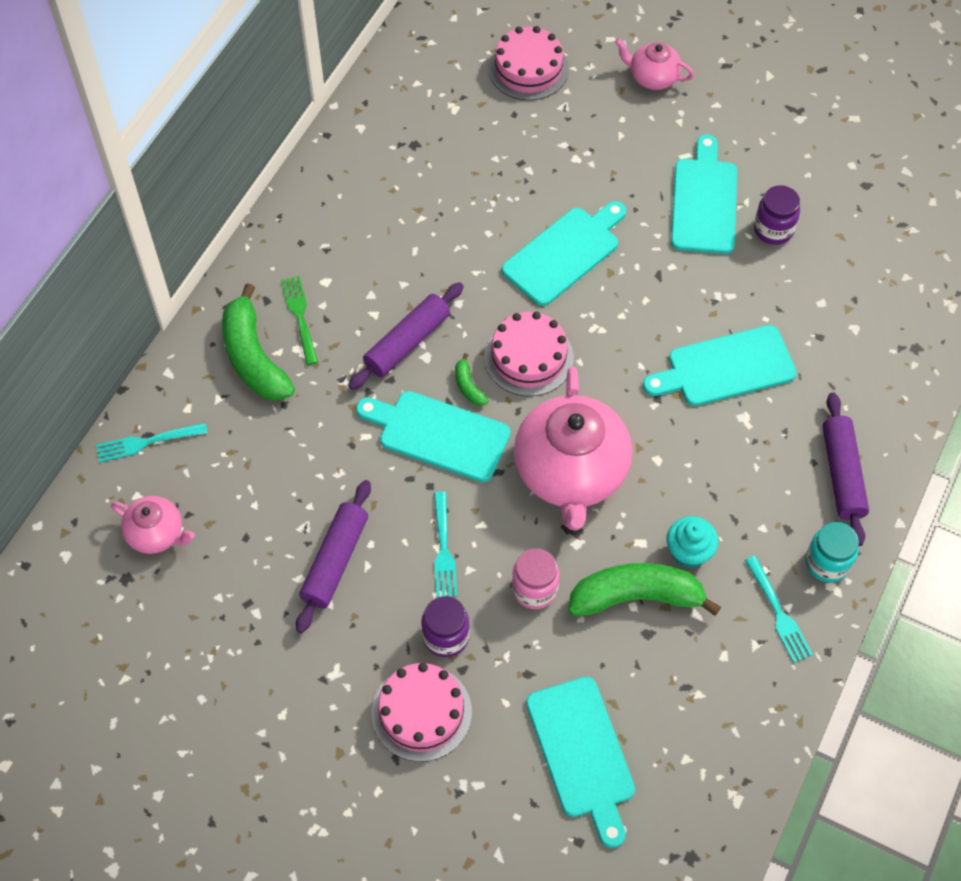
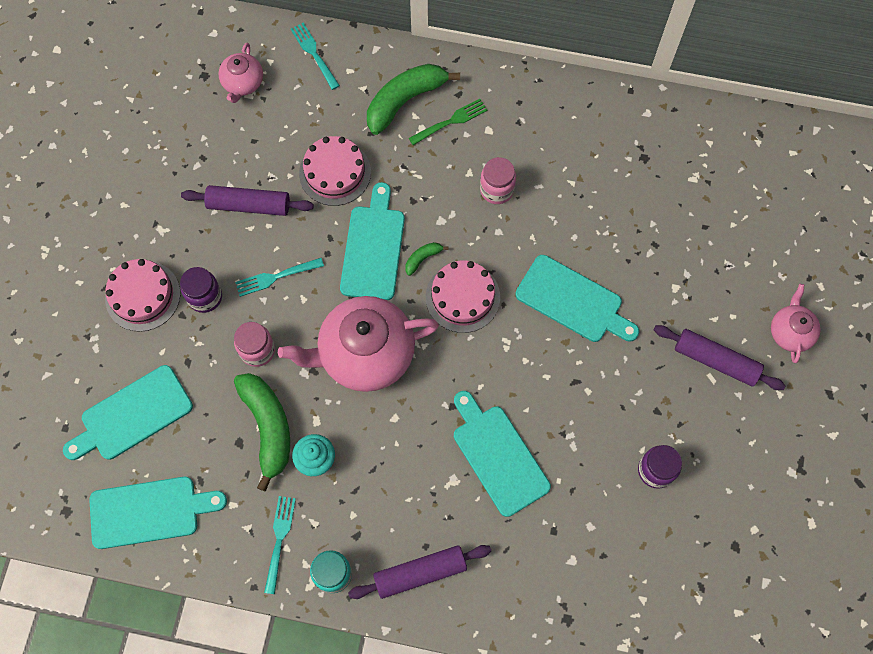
camera: 75 degrees right, 10 degrees up
(405, 292) = (496, 190): none -> pink jar
(407, 342) = (450, 204): purple rolling pin -> purple rolling pin (715, 361)
(528, 69) = (759, 226): pink cake -> pink cake (335, 173)
(704, 201) = (666, 404): turquoise cutting board -> turquoise cutting board (150, 511)
(778, 612) = (279, 541): turquoise fork -> turquoise fork turned 135 degrees clockwise

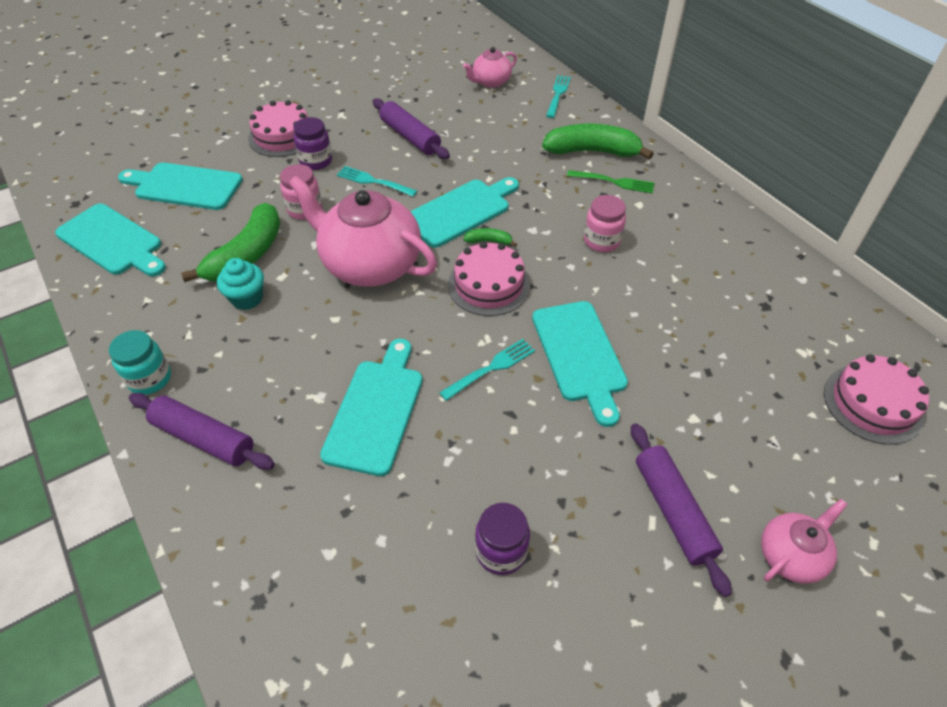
camera: 45 degrees right, 20 degrees down
(279, 541) = (152, 325): turquoise fork -> turquoise fork (490, 369)
(335, 173) = (490, 156): pink cake -> pink cake (872, 403)

